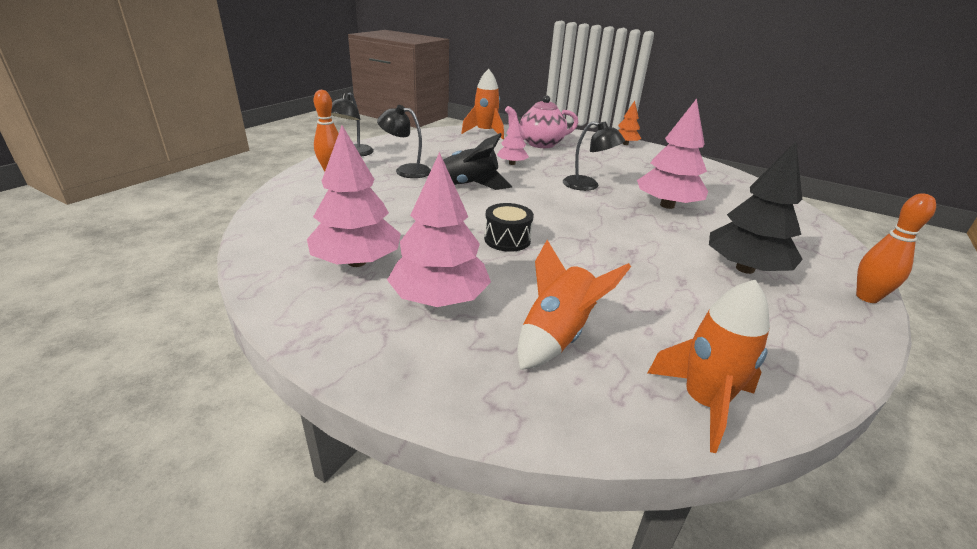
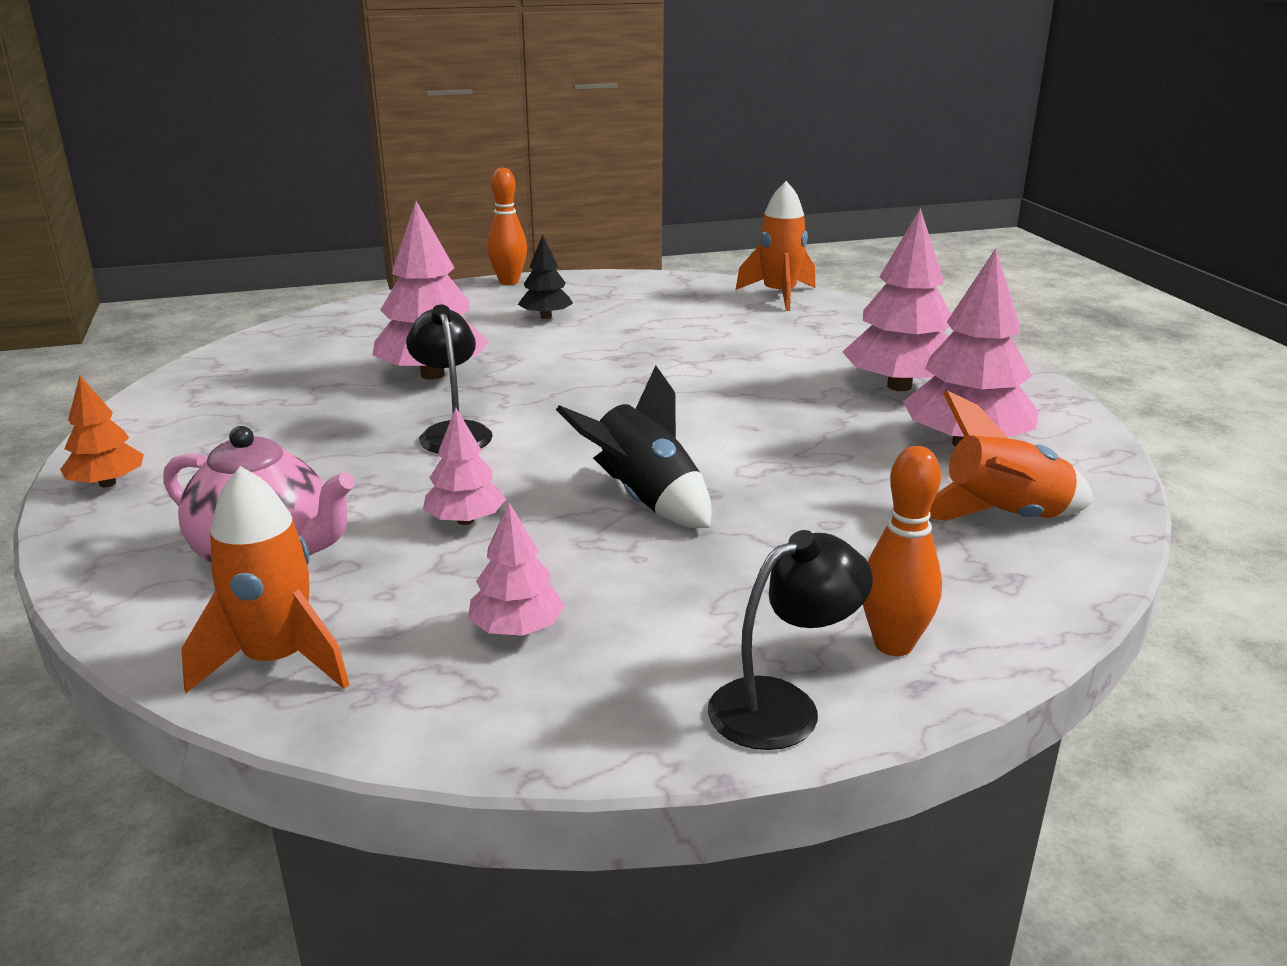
camera: 135 degrees left, 5 degrees down
(406, 170) = (715, 583): black lamp -> none
(444, 149) = (517, 629): none -> pink tree
(507, 239) = (736, 408): black drum -> none
(557, 336) = (823, 339): orange rocket -> orange rocket (1003, 518)
(745, 268) = (546, 317): black tree -> black tree, size x0.55

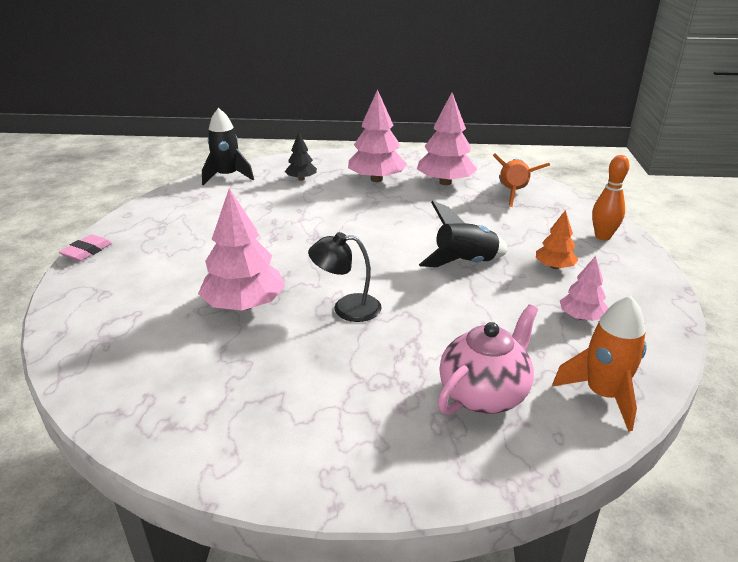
camera: 70 degrees left, 5 degrees up
(107, 483) = (338, 477): orange tree -> orange tree (554, 267)
(465, 520) = (467, 318): pink tree -> none
(509, 282) = (87, 251): orange bowling pin -> pink eraser
(546, 317) = (179, 249): black tree -> black tree (301, 179)
(779, 295) = (227, 176): orange rocket -> black rocket
(782, 705) = (642, 266): black lamp -> none

